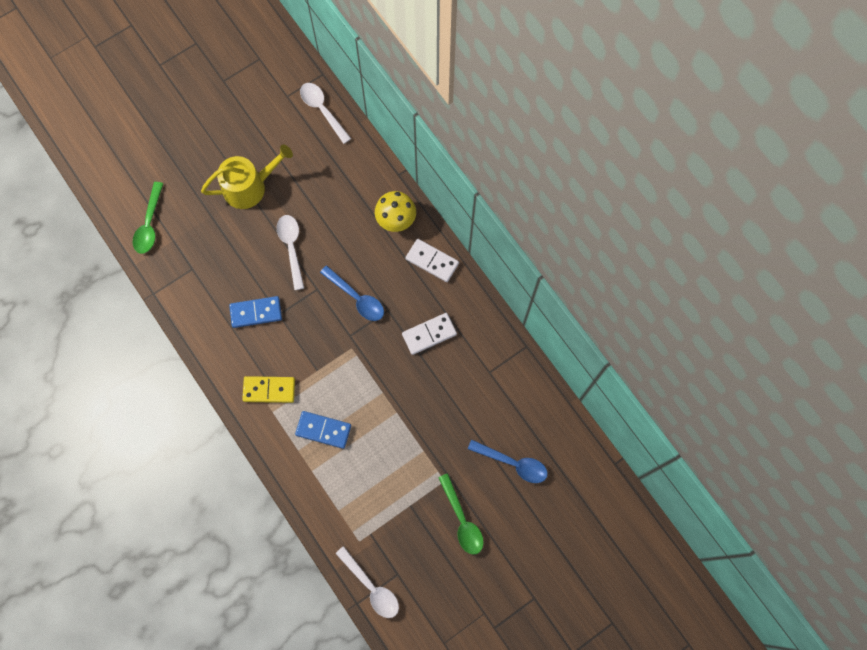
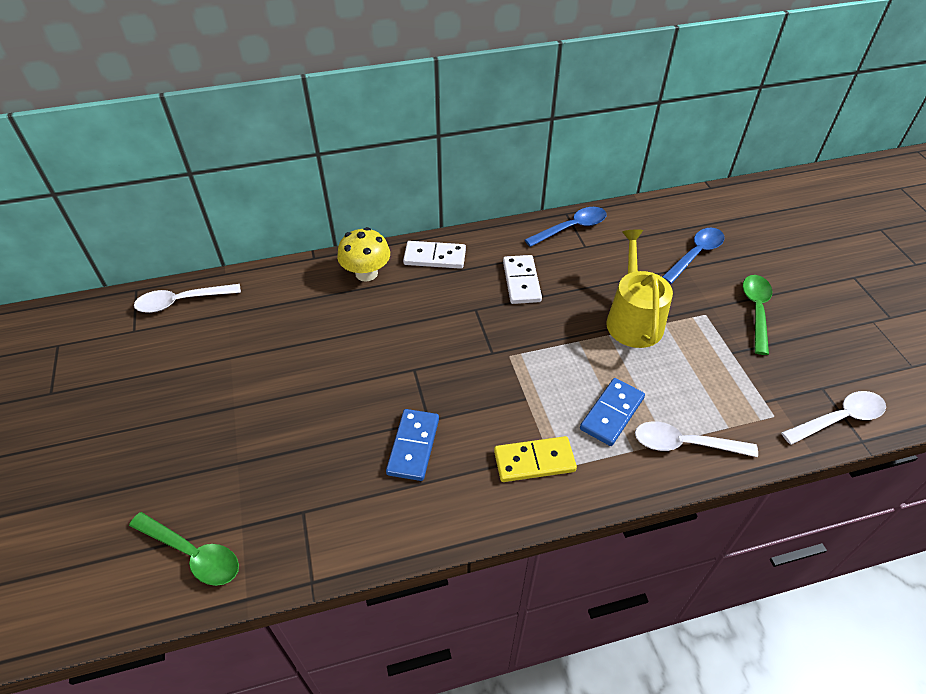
camera: 70 degrees left, 25 degrees down
(250, 187) = (226, 404): yellow watering can -> yellow watering can (633, 319)
(269, 390) = (534, 461): yellow domino -> yellow domino turned 60 degrees clockwise
(291, 248) = (343, 380): white spoon -> white spoon (685, 444)
(356, 298) = (445, 333): blue spoon -> blue spoon (571, 228)
(432, 261) = (434, 257): white domino -> white domino turned 45 degrees clockwise
(462, 519) = (756, 311): green spoon -> green spoon turned 75 degrees counterclockwise

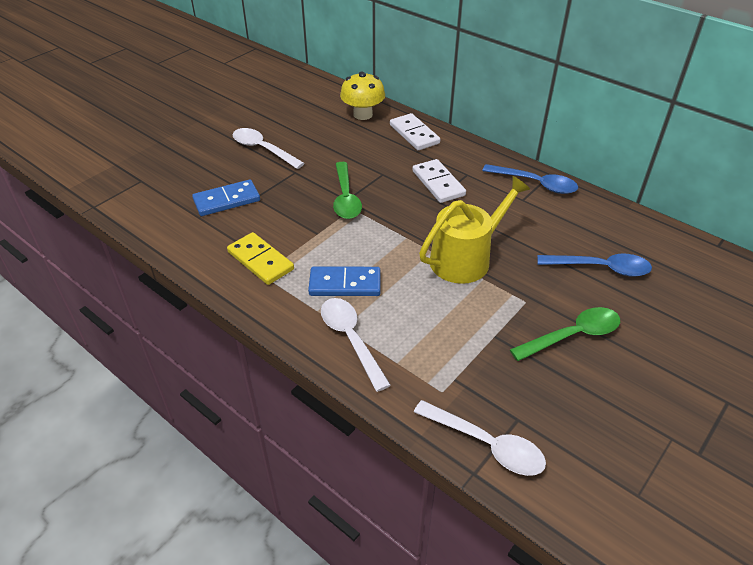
camera: 55 degrees right, 5 degrees down
(182, 301) = (262, 65): white spoon -> white spoon (263, 149)
(192, 554) = (85, 157): green spoon -> green spoon (345, 197)
(521, 281) = (438, 183): white domino -> white domino turned 75 degrees counterclockwise

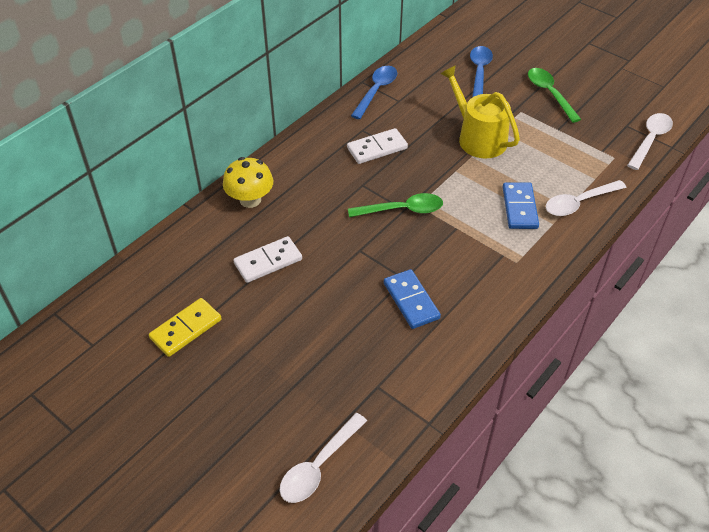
camera: 90 degrees left, 5 degrees up
(260, 261) = (499, 264): yellow domino -> yellow domino (186, 329)
(263, 149) = (316, 280): white spoon -> white spoon (319, 465)
(414, 134) = (293, 161): white domino -> white domino (268, 261)

